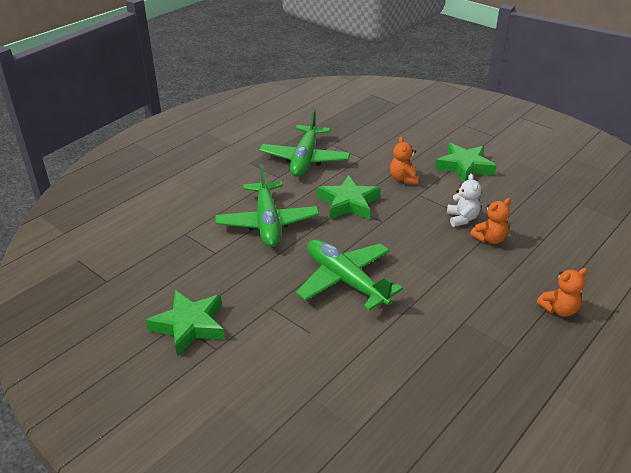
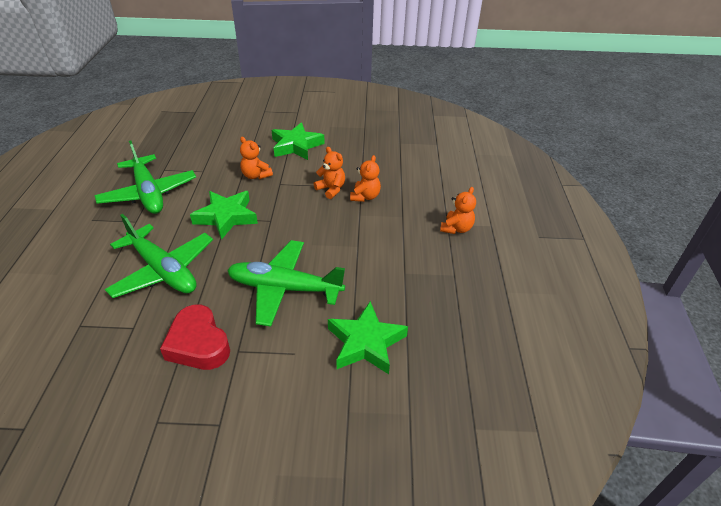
camera: 40 degrees left, 5 degrees up
(190, 325) = (171, 418): green star -> green star (366, 342)
(248, 287) = (198, 344): none -> red heart
(462, 218) = (331, 189): white teddy bear -> orange teddy bear

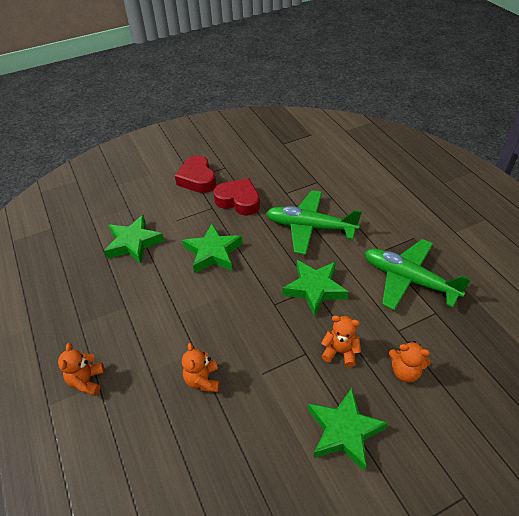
camera: 155 degrees right, 5 degrees up
(216, 417) = (197, 179): none -> red heart
(284, 288) = (213, 252): green plane -> green star
(331, 189) = (246, 372): orange teddy bear -> orange teddy bear (405, 371)

